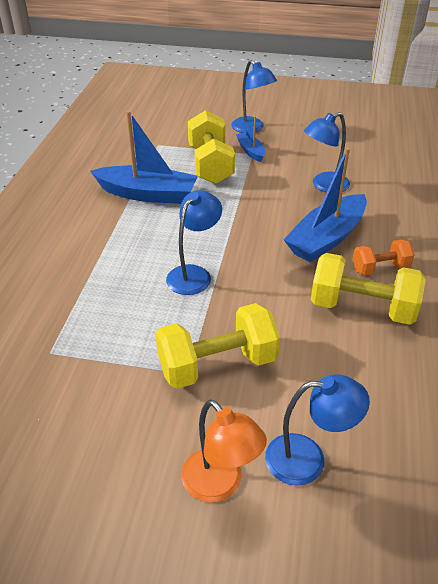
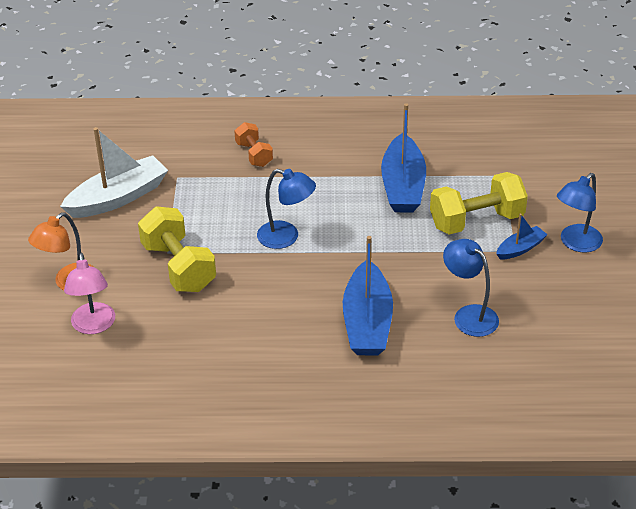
camera: 80 degrees right, 0 degrees up
(61, 417) = (118, 198): none -> white boat
(308, 459) = (94, 326): blue lamp -> pink lamp
(326, 238) = (367, 322): blue boat -> blue boat turned 120 degrees counterclockwise
(362, 308) = (265, 352): yellow dumbbell -> none
(380, 268) = (328, 365): orange dumbbell -> orange dumbbell (254, 154)

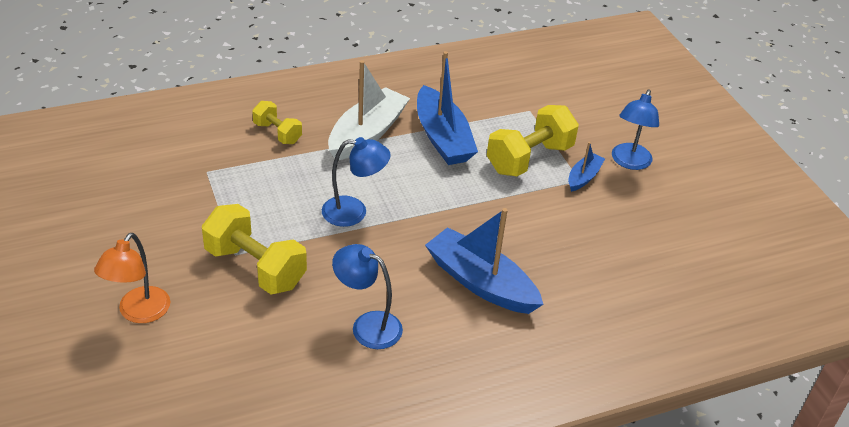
camera: 25 degrees left, 0 degrees up
(94, 326) = (190, 355): pink lamp -> none
(118, 198) = (151, 206): white boat -> white boat (367, 134)
(254, 154) = (277, 133): orange dumbbell -> yellow dumbbell
(367, 322) = (480, 282): blue boat -> blue boat turned 150 degrees clockwise
(469, 315) = (573, 253): blue lamp -> blue lamp (367, 325)

